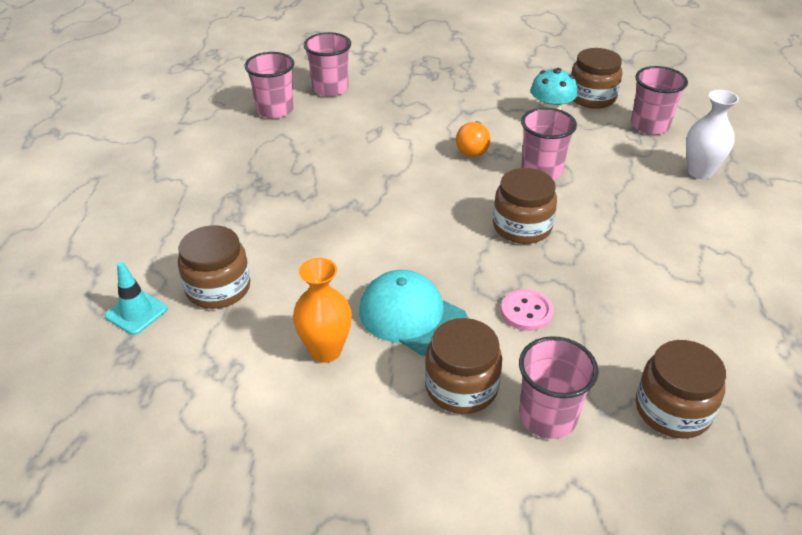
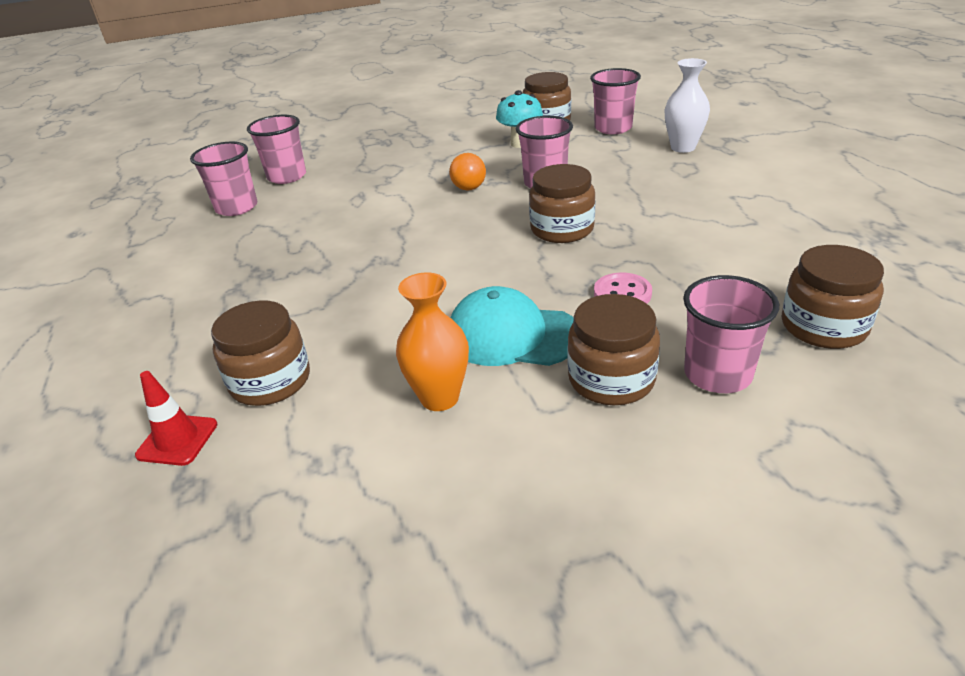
camera: 20 degrees left, 5 degrees down
(136, 312) = (177, 440): turquoise traffic cone -> red traffic cone

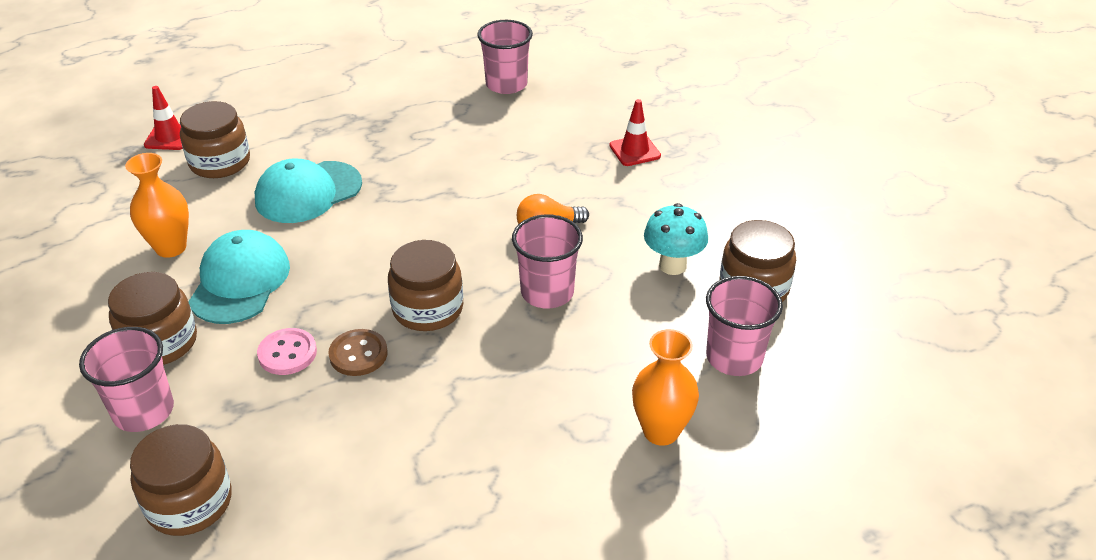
camera: 80 degrees right, 5 degrees up
(287, 176) = (577, 99): pink cup -> none
(366, 306) = (308, 192): none -> turquoise cap
(376, 155) = (634, 151): none -> red traffic cone
(620, 257) = (358, 354): none -> brown button
(683, 147) = (661, 431): white vase -> orange vase

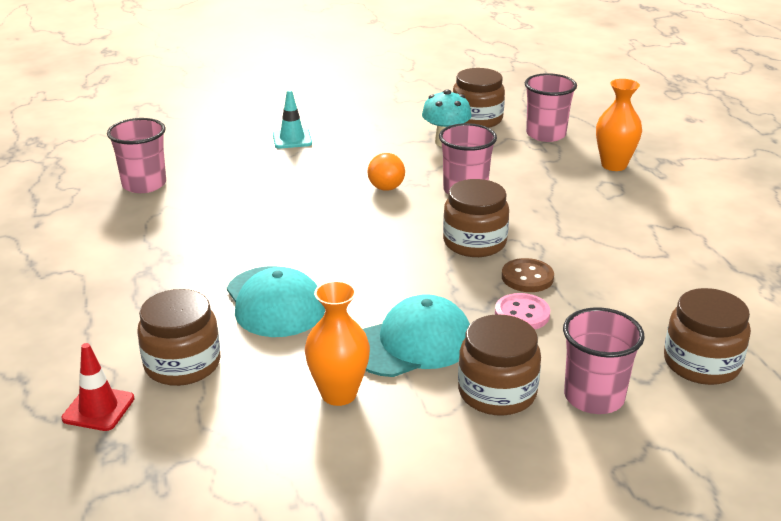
camera: 80 degrees left, 10 degrees down
(240, 281) = (412, 343): turquoise cap -> turquoise cap turned 135 degrees clockwise
(634, 151) = (292, 139): red traffic cone -> turquoise traffic cone

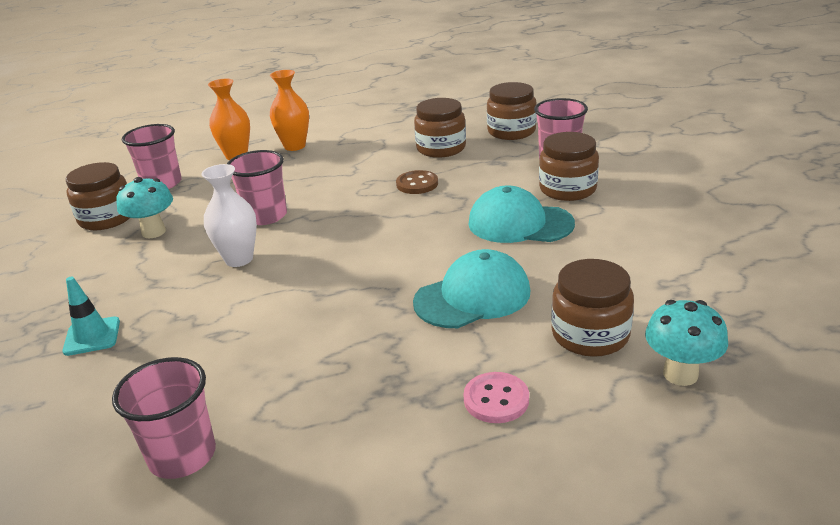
camera: 90 degrees left, 0 degrees up
(98, 408) = (680, 374): red traffic cone -> turquoise mushroom
(339, 394) = (597, 248): orange vase -> orange vase (294, 146)
(384, 184) = (239, 259): orange light bulb -> white vase
(412, 343) = (519, 223): turquoise cap -> turquoise cap turned 45 degrees counterclockwise
(474, 242) = (362, 207): brown jar -> brown jar (441, 148)
(522, 314) = (468, 184): pink button -> pink button (496, 399)

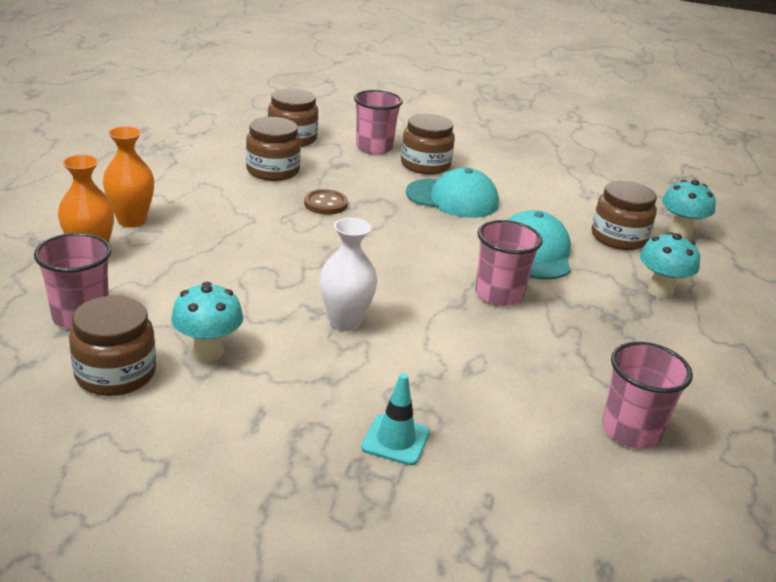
camera: 65 degrees left, 0 degrees up
(265, 216) = (274, 284): pink cup -> pink cup (499, 294)
(496, 399) = (660, 291): pink button -> turquoise mushroom
(519, 223) = (452, 198): turquoise cap -> turquoise cap turned 120 degrees counterclockwise

